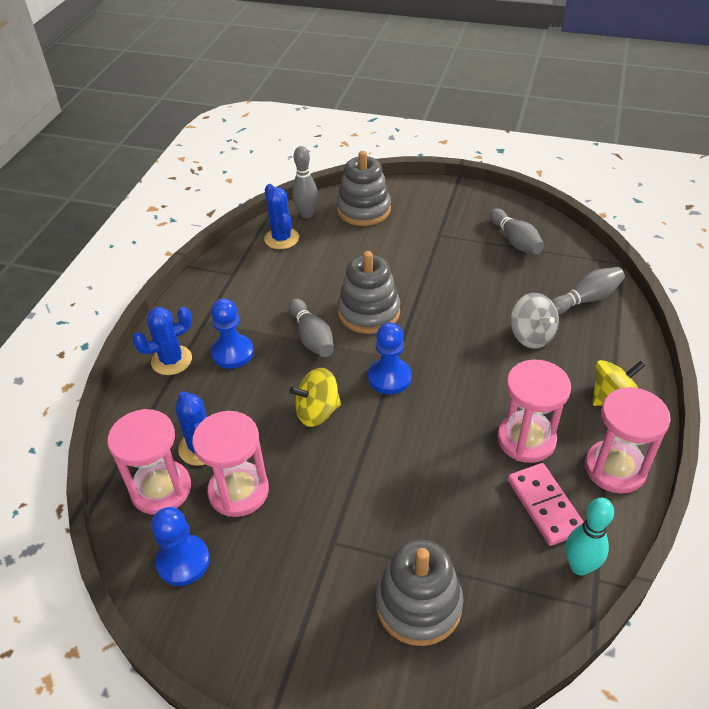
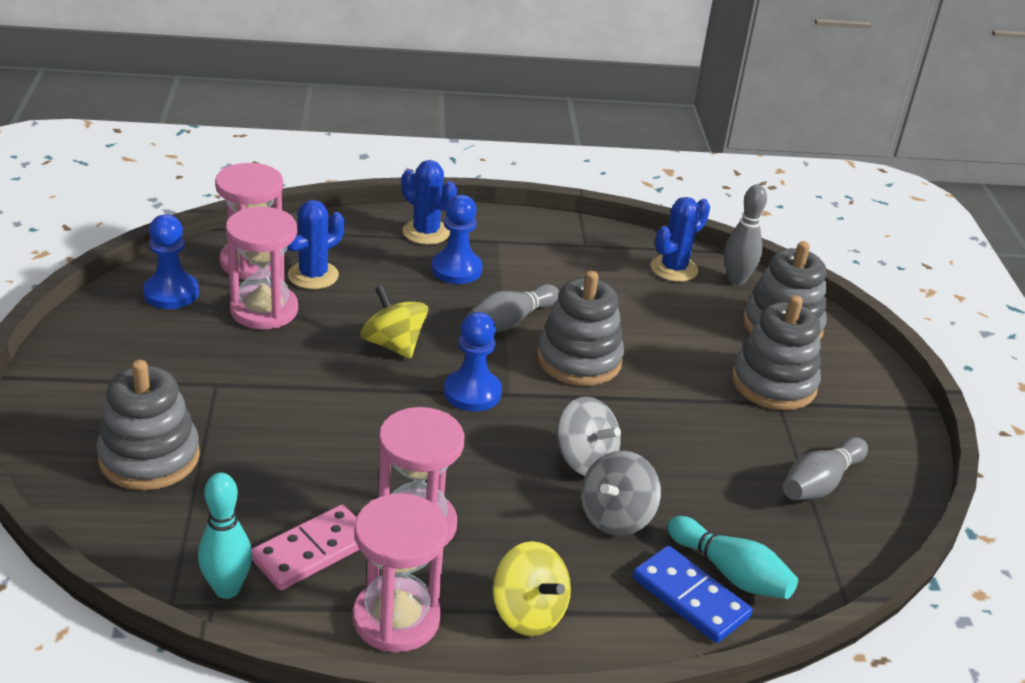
camera: 65 degrees right, 10 degrees down
(420, 231) = (773, 383): none -> grey stacking toy
(475, 336) = (585, 460): none -> grey spinning top
(585, 299) = (730, 573): grey bowling pin -> turquoise bowling pin
(604, 322) = (690, 598): none -> blue domino

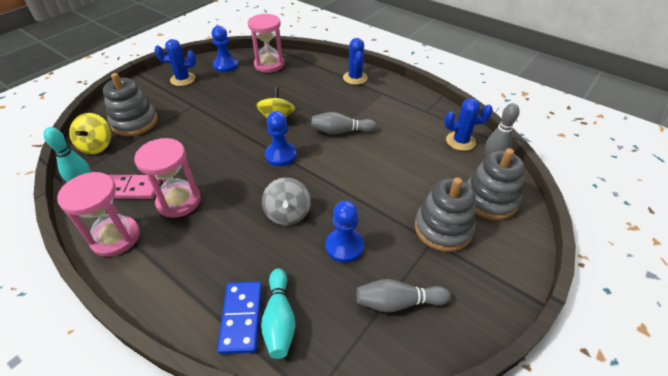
camera: 45 degrees right, 10 degrees up
(264, 310) = (248, 84): pink hourglass -> none
(313, 275) = (284, 78): blue cactus -> blue cactus (183, 79)
(456, 269) = (347, 98): blue pawn -> blue pawn (344, 246)
(528, 613) = (164, 271): yellow spinning top -> yellow spinning top (97, 146)
(579, 360) = (349, 164): grey stacking toy -> none
(616, 517) = (264, 250): grey spinning top -> none

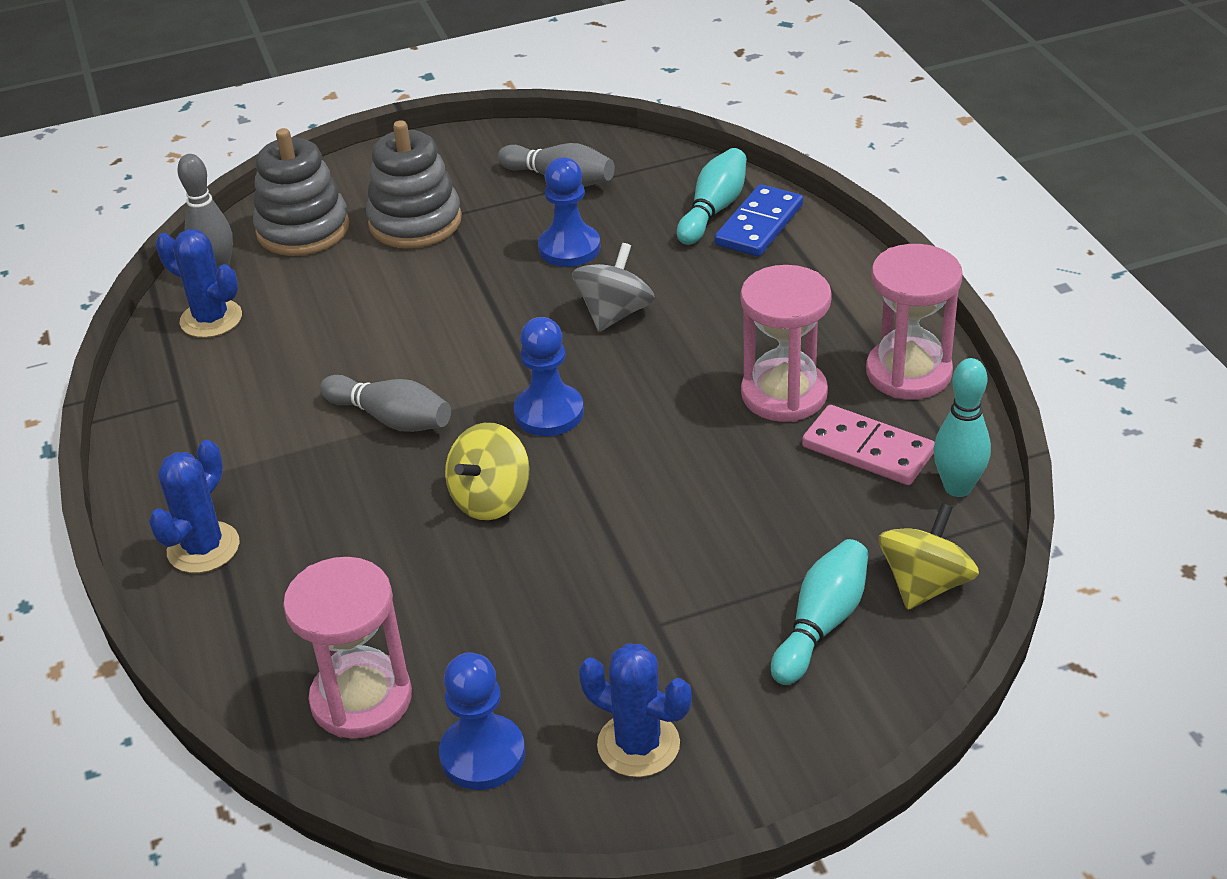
camera: 145 degrees left, 5 degrees down
(135, 122) = (821, 624): grey stacking toy -> turquoise bowling pin

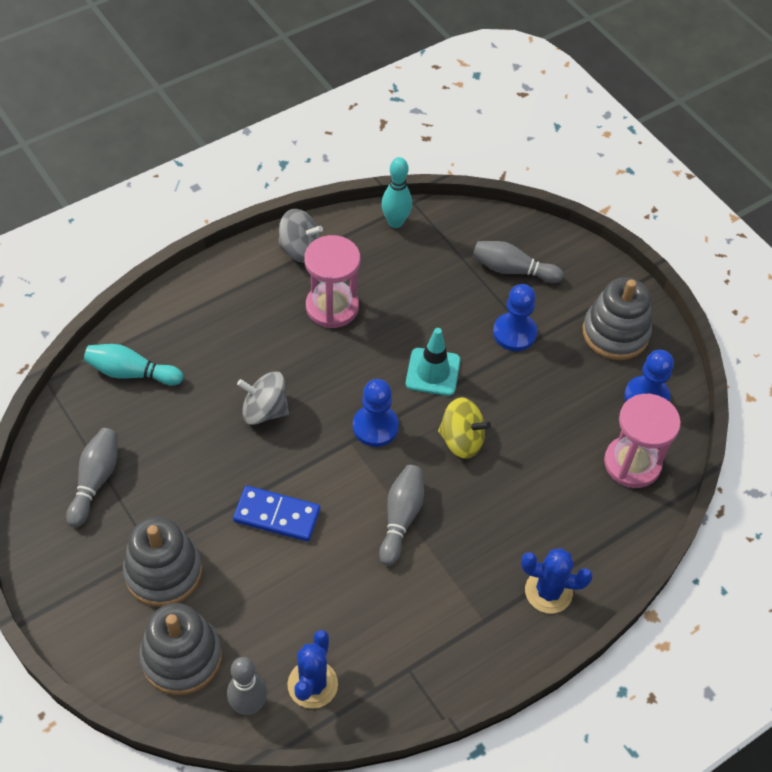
camera: 110 degrees left, 15 degrees up
(569, 248) = (189, 454): blue pawn -> blue pawn (514, 333)
(627, 486) = (433, 372): none -> turquoise traffic cone
(638, 744) = (615, 333): blue cactus -> grey stacking toy
(759, 225) = (149, 343): blue domino -> blue domino (277, 515)
(821, 624) = (512, 270): turquoise bowling pin -> grey bowling pin
(867, 450) = (373, 263): pink domino -> none
(908, 373) = (300, 250): pink hourglass -> grey spinning top
(925, 584) = (472, 231): yellow spinning top -> none

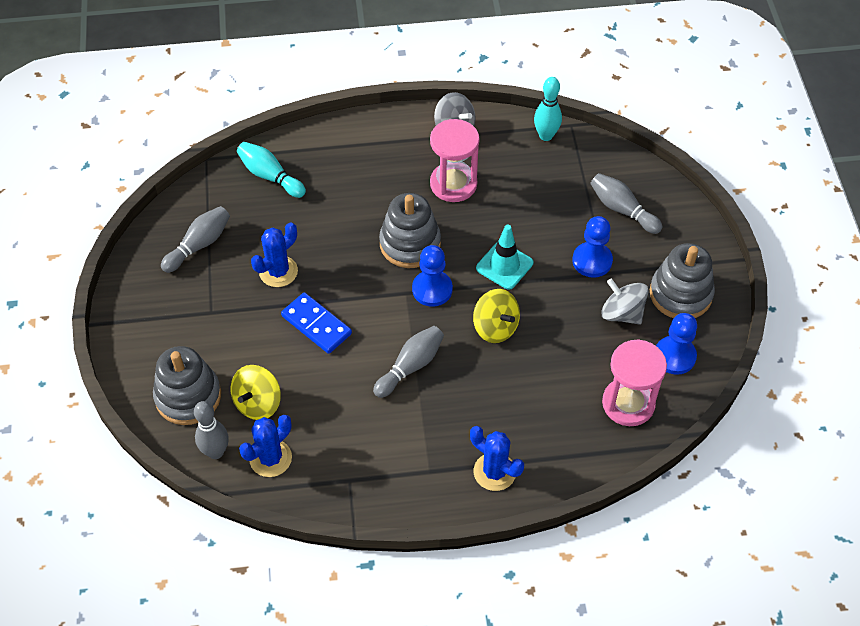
camera: 30 degrees right, 0 degrees up
(163, 572) = (210, 330): grey stacking toy -> grey stacking toy (410, 244)
(201, 474) = (278, 271): none -> blue cactus
(263, 629) = (258, 403): none -> yellow spinning top
(264, 410) = (353, 243): grey spinning top -> grey spinning top (622, 313)

